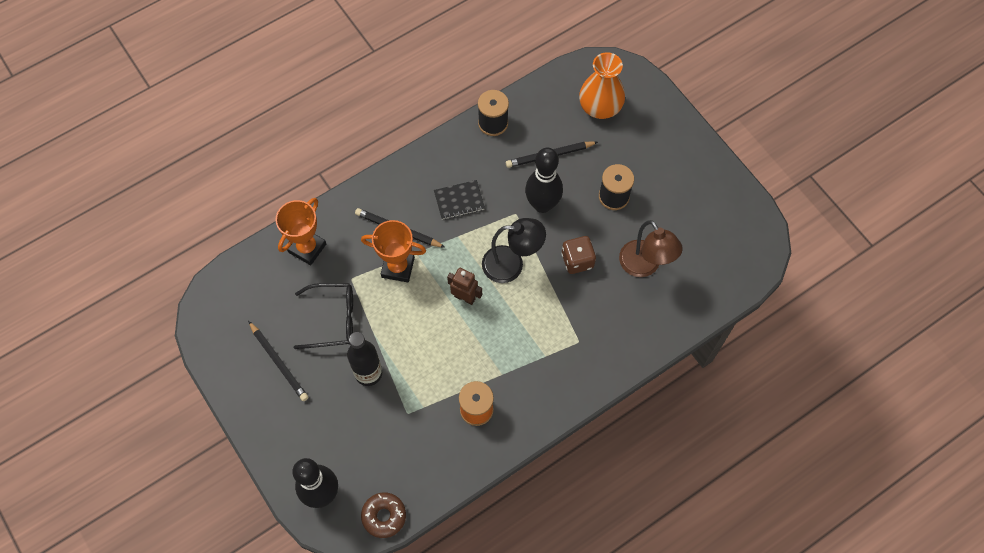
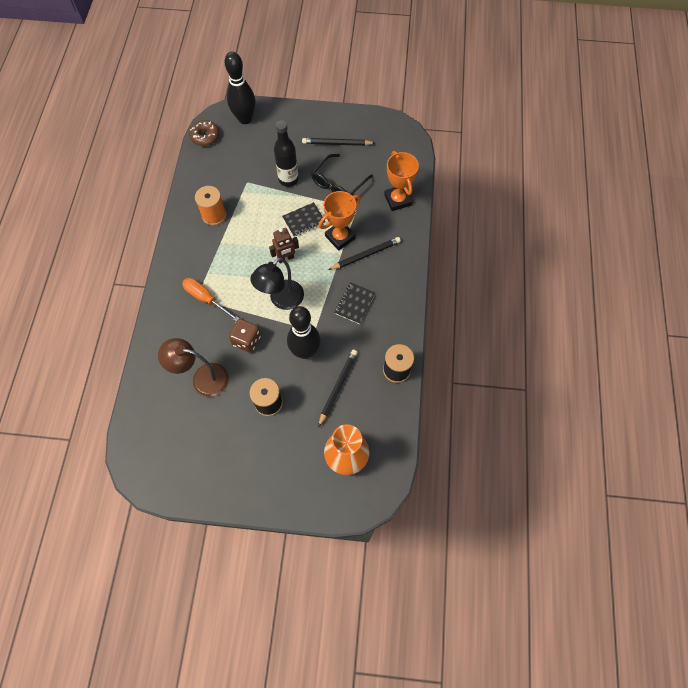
camera: 130 degrees right, 0 degrees up
(407, 316) = (304, 220): none -> black notebook
(571, 332) = (206, 299): none -> orange screwdriver

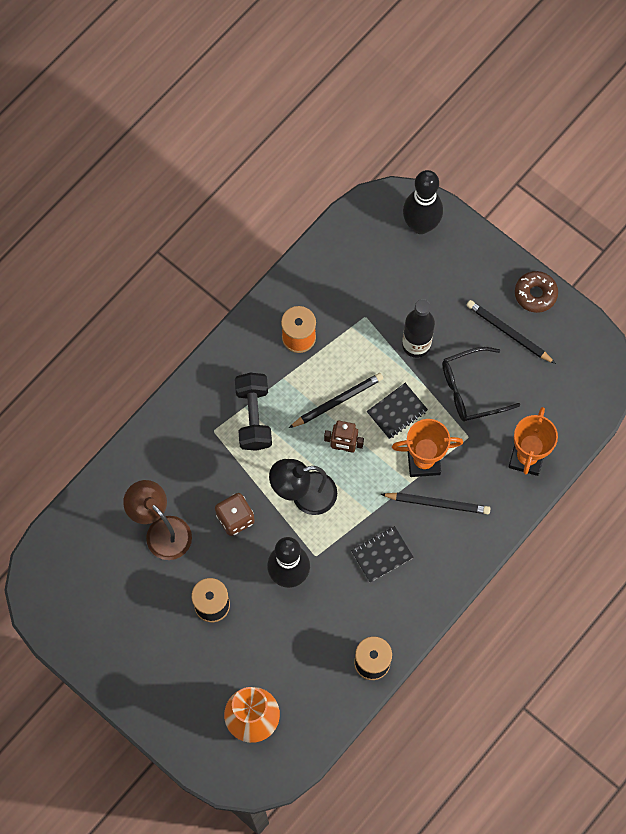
camera: 35 degrees right, 5 degrees up
(205, 136) = (356, 220): brown donut -> brown donut (535, 294)
(206, 299) = (223, 439): orange screwdriver -> none
(217, 275) = (253, 417): none -> black dumbbell
(304, 220) = (397, 411): black notebook -> black notebook turned 45 degrees counterclockwise
(338, 386) = (296, 637): black pencil -> black pencil (337, 401)

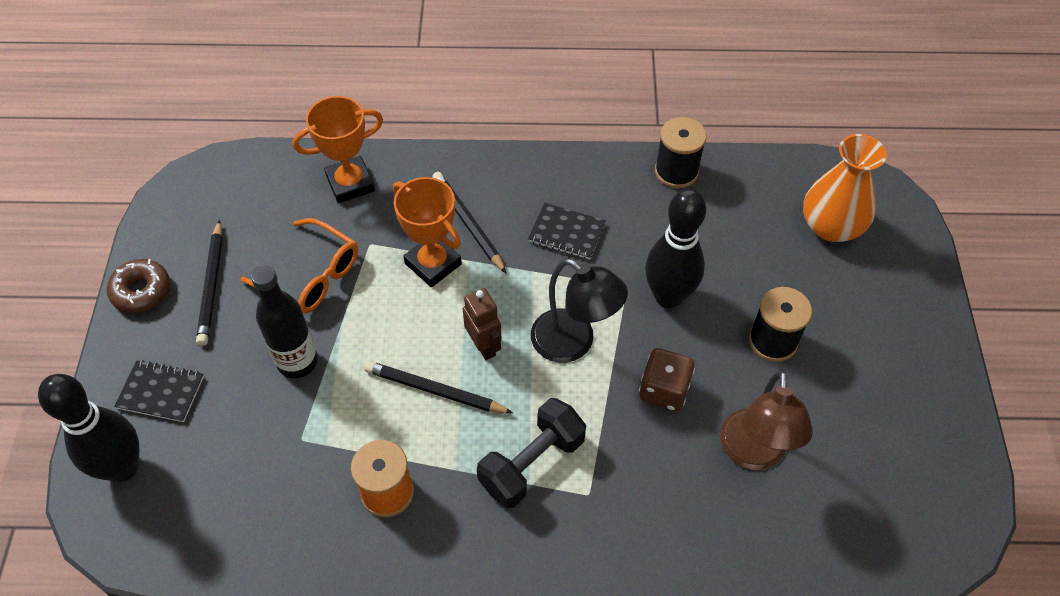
camera: 130 degrees left, 15 degrees down
(397, 411) = (397, 325): black notebook -> black notebook (161, 392)
(471, 389) = (311, 276): black glasses -> orange glasses

